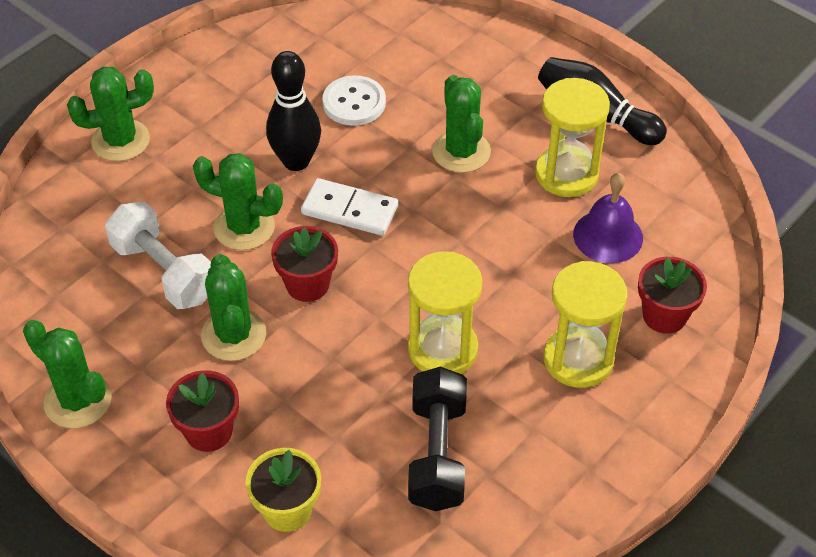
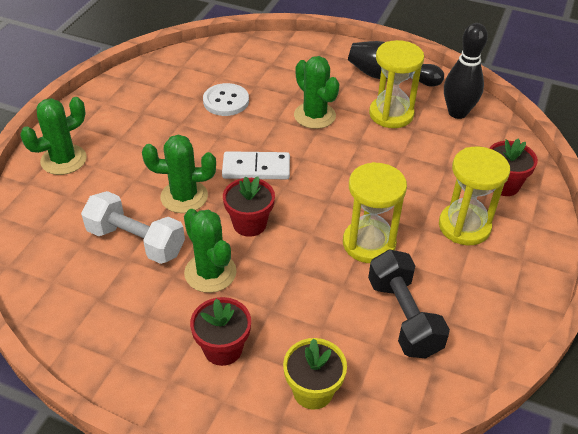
camera: 20 degrees left, 5 degrees down
(78, 400) = (105, 354): green cactus -> none
(296, 161) = (202, 145): black bowling pin -> black bowling pin (457, 113)
(608, 236) = (439, 145): purple bell -> none

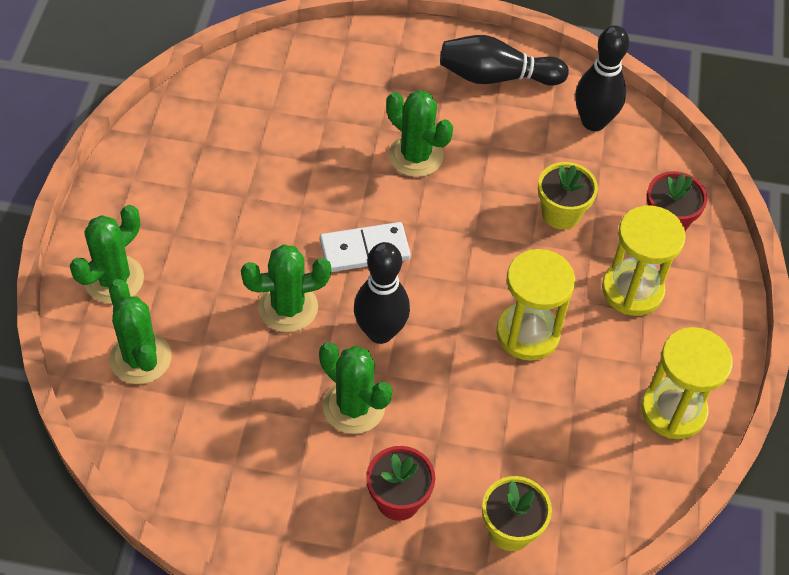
camera: 15 degrees left, 10 degrees up
(60, 212) = (140, 358): none -> green cactus
(136, 241) = (250, 381): white dumbbell -> none
(226, 101) = (294, 151): white button -> none
(249, 224) = (380, 332): red flower pot -> black bowling pin
(391, 114) = (511, 138): yellow hourglass -> yellow hourglass (673, 410)
(403, 316) = (587, 421): black dumbbell -> none
(417, 167) = (561, 214): none -> yellow flower pot

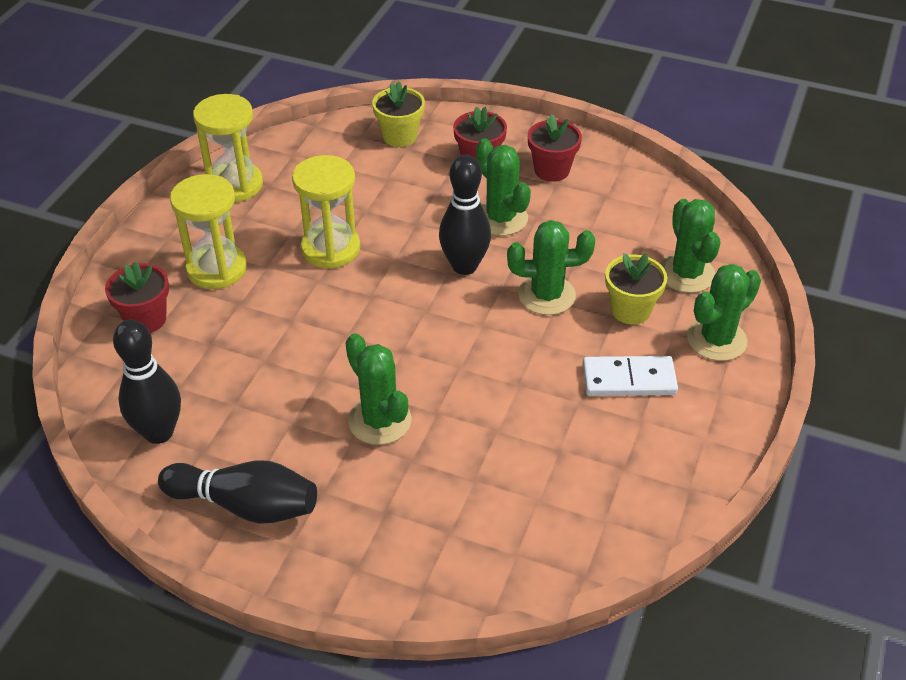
camera: 165 degrees left, 10 degrees down
(305, 498) = (552, 170): none -> red flower pot
(364, 250) = (462, 334): white domino -> white domino (629, 379)
(561, 214) = (248, 341): yellow flower pot -> yellow flower pot (630, 310)

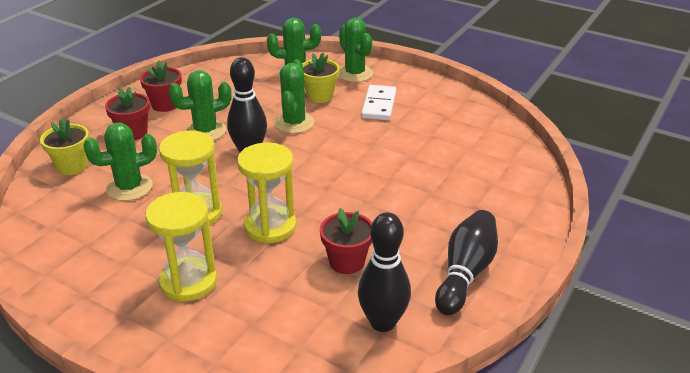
camera: 80 degrees left, 10 degrees down
(146, 319) = (237, 331): red flower pot -> red flower pot (347, 262)
(235, 185) = (72, 266): yellow hourglass -> yellow hourglass (270, 226)
(379, 420) = (393, 203): green cactus -> green cactus (129, 187)

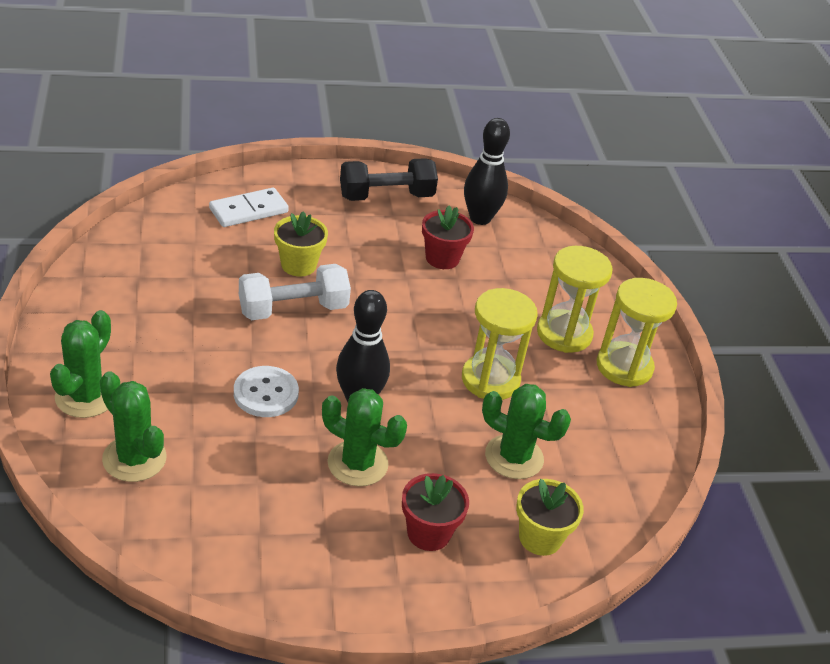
camera: 135 degrees left, 5 degrees up
(165, 105) = (340, 549): red flower pot -> none
(270, 226) = (452, 321): yellow hourglass -> yellow hourglass (624, 367)
(294, 123) = (266, 393): green cactus -> white button
(320, 96) = (179, 402): yellow flower pot -> yellow flower pot (298, 265)
(358, 161) = (293, 309): none -> white dumbbell
(379, 105) = (158, 340): white domino -> white domino (249, 210)
(465, 273) = (386, 196): black bowling pin -> black dumbbell

